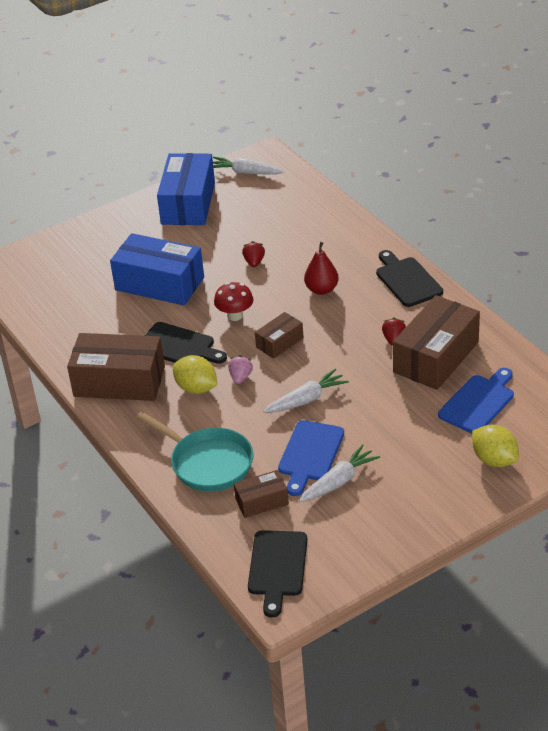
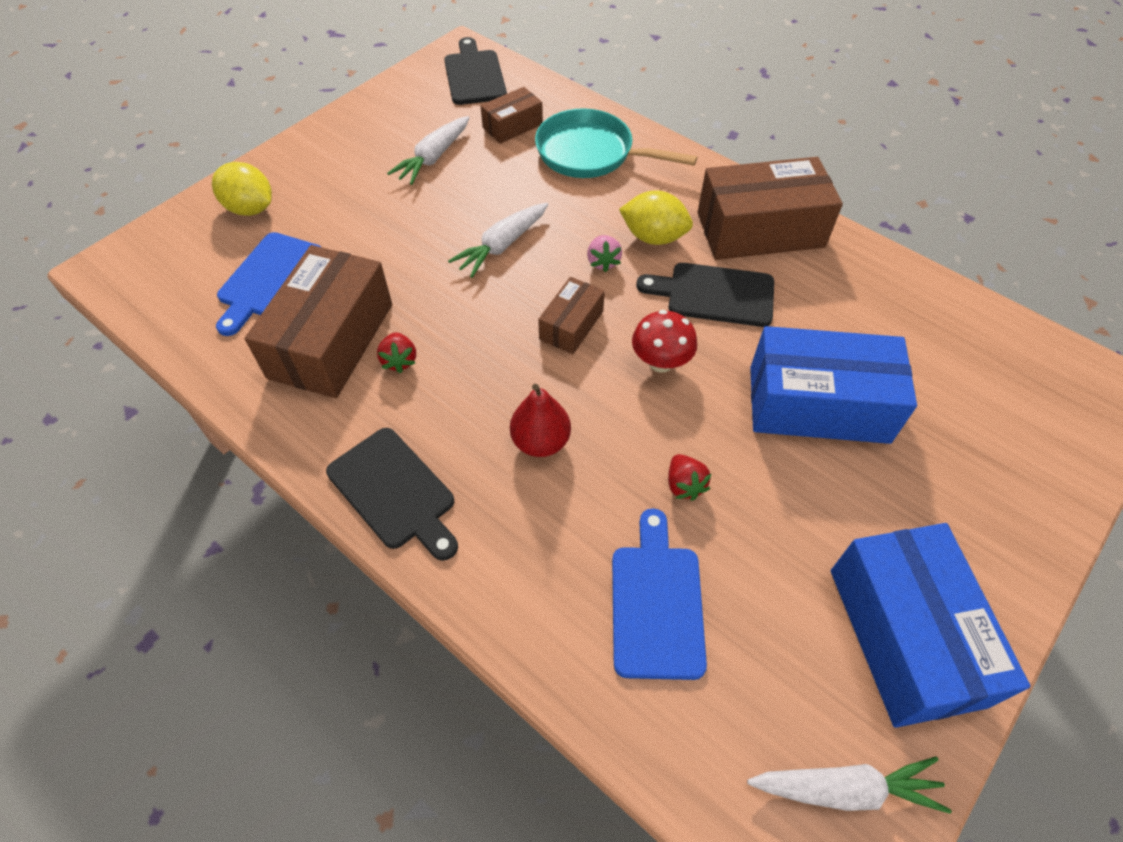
camera: 160 degrees right, 15 degrees up
(310, 454) = (476, 180): blue cutting board -> blue cutting board (657, 603)

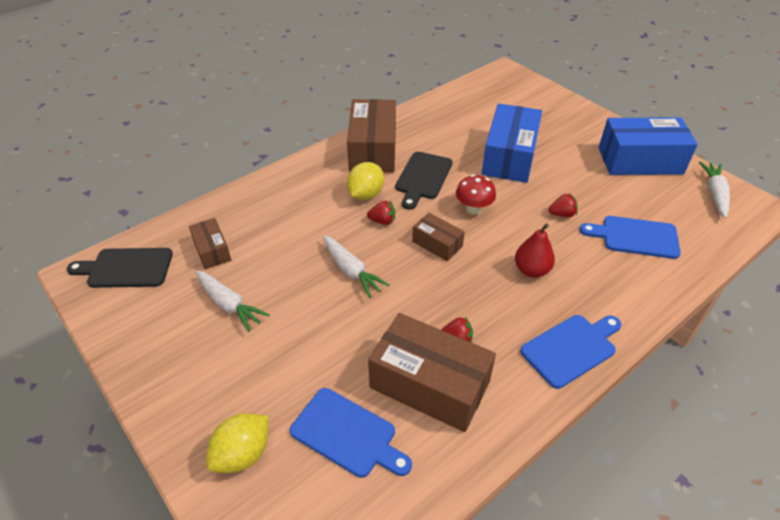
camera: 80 degrees left, 10 degrees down
(394, 492) = (571, 348): black cutting board -> blue cutting board
(591, 153) = (267, 211): turquoise pan -> none
(603, 262) = (382, 221): pink strawberry -> red strawberry

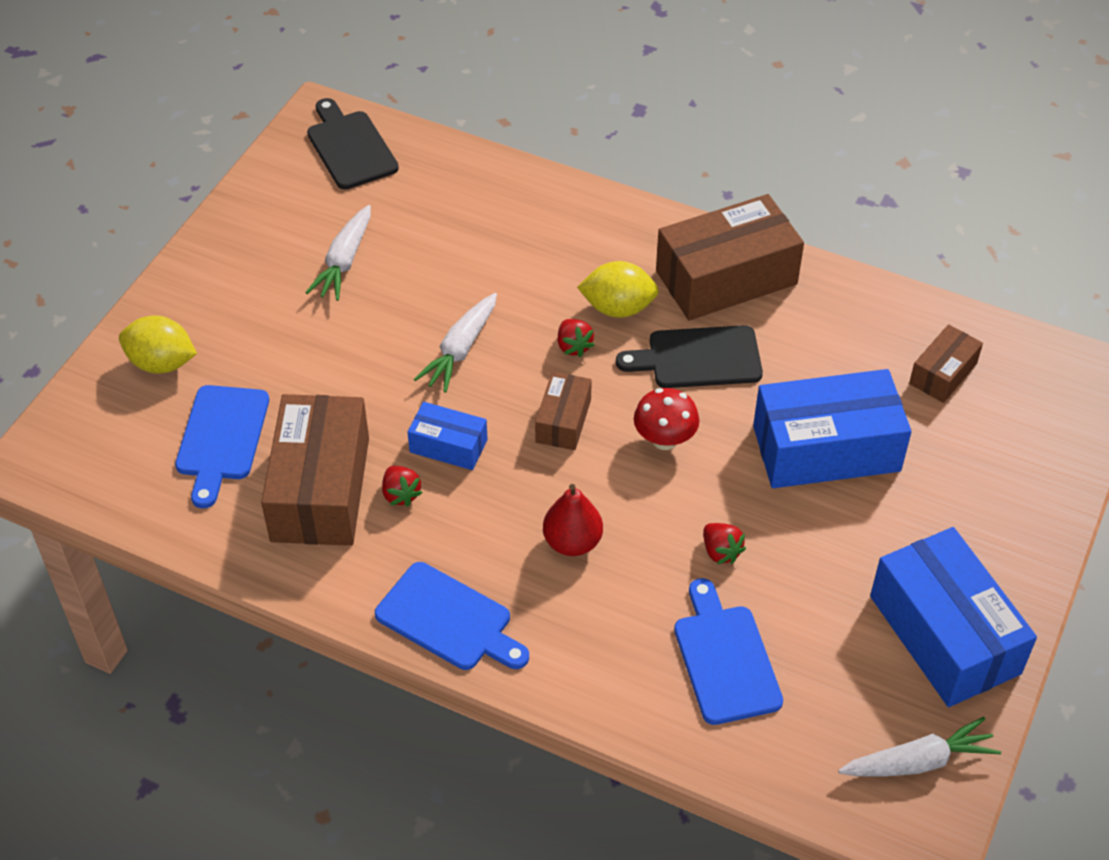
camera: 65 degrees right, 5 degrees up
(212, 250) = (419, 205): brown box -> brown box (943, 373)
(428, 302) = (448, 446): none -> blue box

